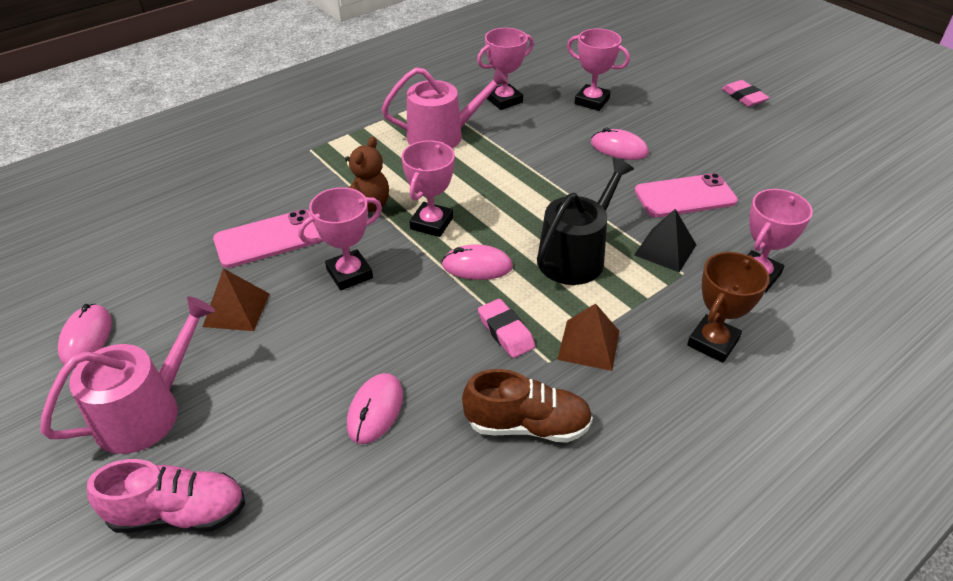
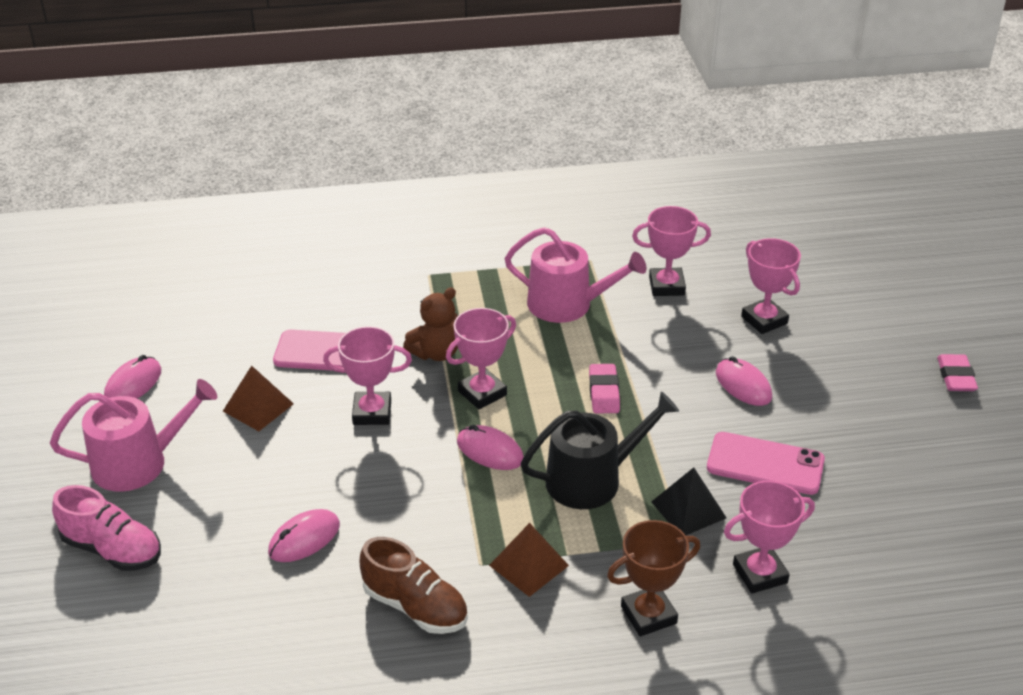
camera: 30 degrees right, 5 degrees down
(506, 332) = (464, 521): pink eraser -> pink eraser (604, 392)

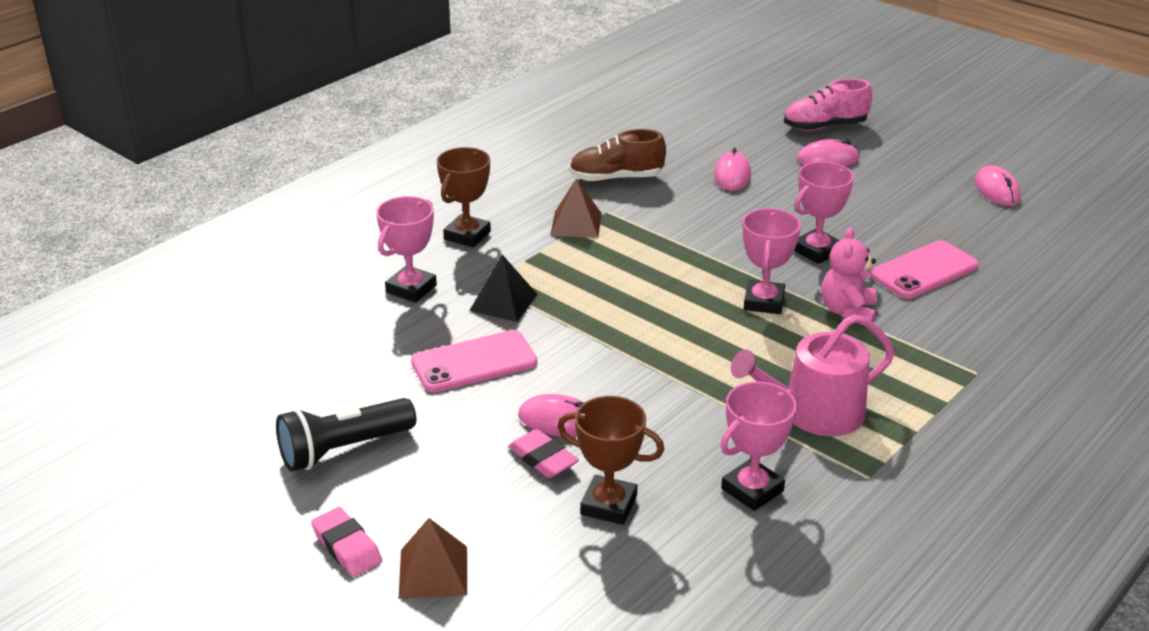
camera: 140 degrees right, 5 degrees down
(139, 463) = (897, 160): pink watering can -> none
(258, 407) = (894, 217): brown pyramid -> brown pyramid (433, 572)
(436, 353) = (848, 312): brown teddy bear -> pink teddy bear
(490, 451) = (696, 269): pink mouse -> pink mouse (828, 159)
(592, 479) = (598, 287): black watering can -> none
(604, 392) = (671, 351): pink eraser -> pink eraser (543, 459)
(764, 320) = (608, 505): pink trophy -> brown trophy
(920, 444) = (344, 449): none -> black flashlight

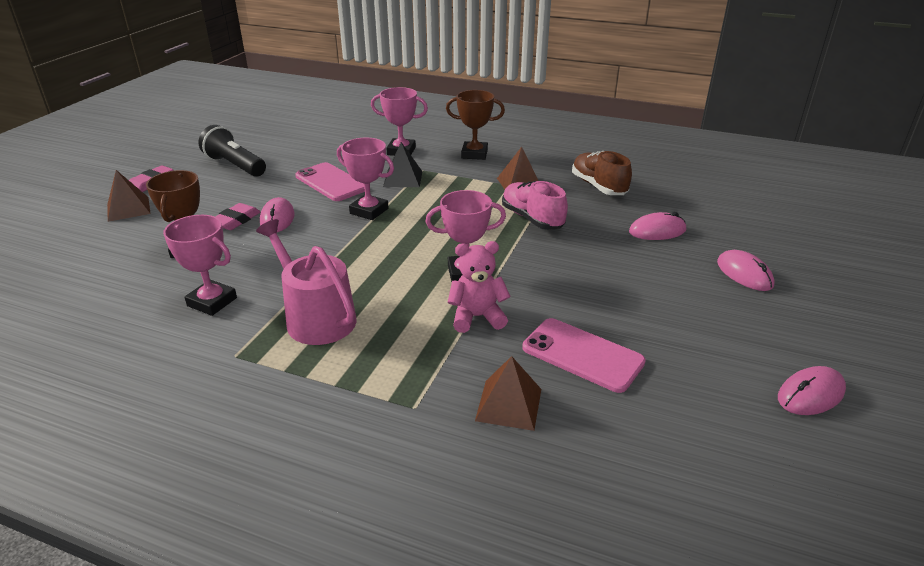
camera: 70 degrees right, 0 degrees up
(817, 251) = (567, 288): pink trophy -> pink trophy (369, 211)
(825, 127) = (808, 264): pink shoe -> pink shoe (532, 219)
(982, 323) = (508, 404): none -> brown pyramid

